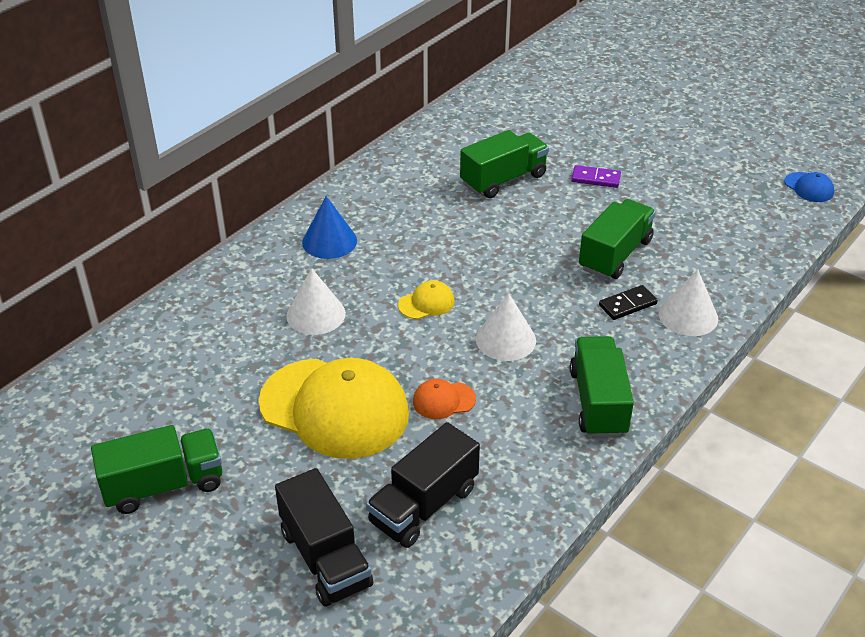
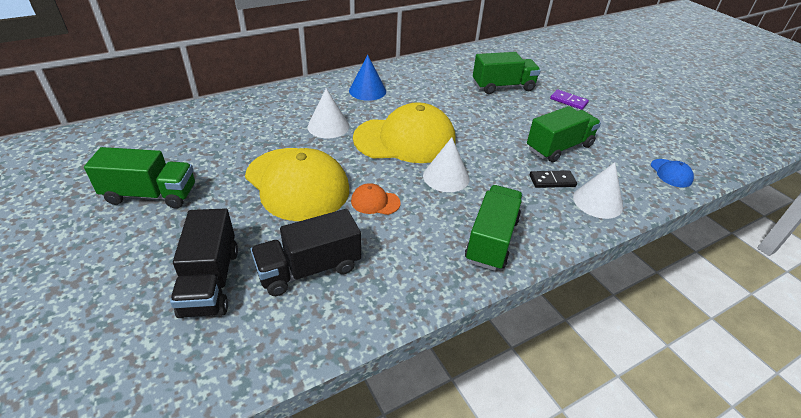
camera: 20 degrees right, 0 degrees up
(426, 303) = (405, 140): yellow cap -> yellow cap, size x2.42
(809, 187) = (736, 145): blue cap -> blue cap (671, 173)

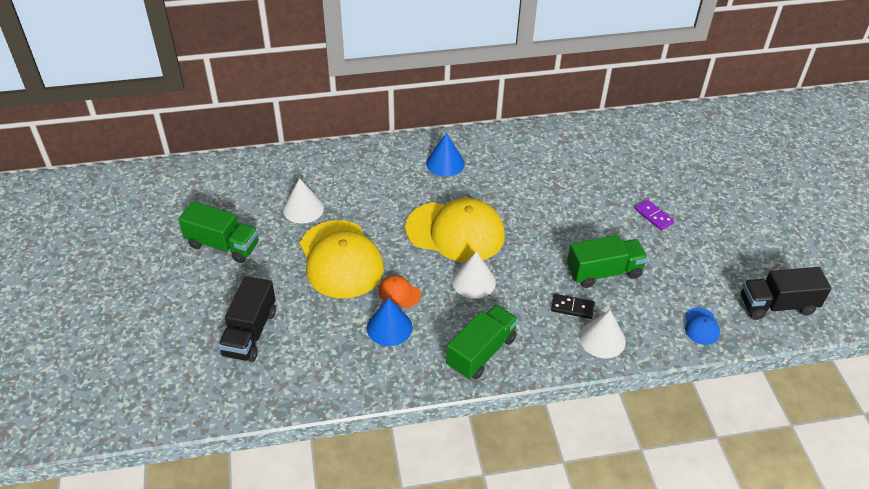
camera: 20 degrees right, 5 degrees up
(309, 269) = (324, 341): black truck -> black truck (777, 305)
(328, 126) = (390, 201): white cone -> white cone (303, 208)
(380, 237) = (389, 327): none -> blue cone
(503, 87) = (592, 183): green truck -> none

